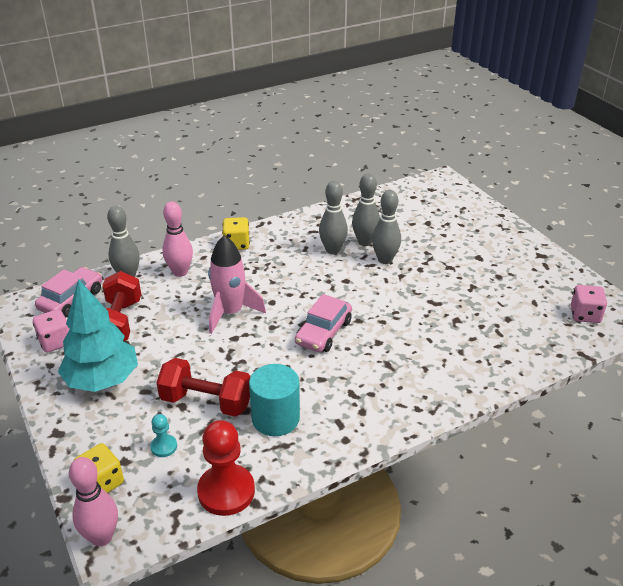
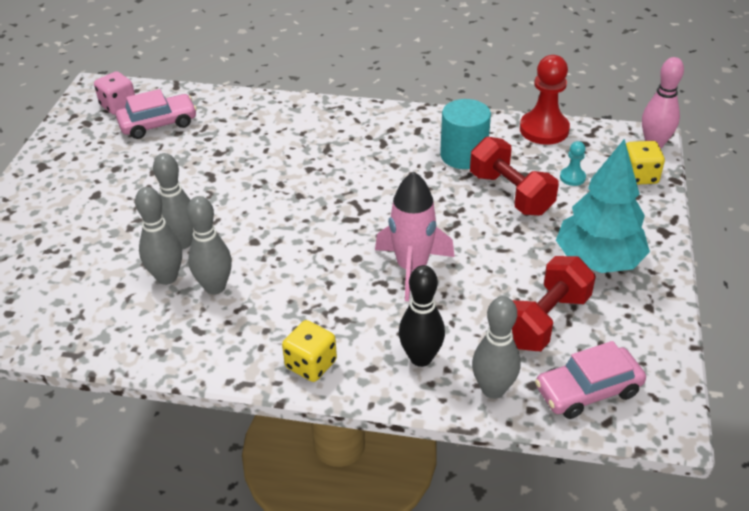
camera: 140 degrees left, 5 degrees up
(55, 342) = (632, 334): pink dice -> none
(180, 272) = (421, 358): pink bowling pin -> black bowling pin
(323, 332) = (345, 200): pink car -> pink car (158, 124)

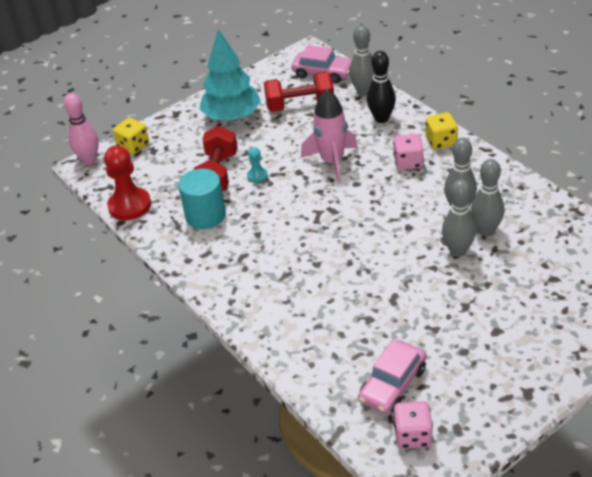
camera: 135 degrees left, 0 degrees up
(158, 124) = (392, 384): pink car -> pink car turned 75 degrees counterclockwise
(324, 313) = (408, 162): none -> pink dice
(572, 177) = (169, 165): turquoise pawn -> turquoise pawn (257, 176)

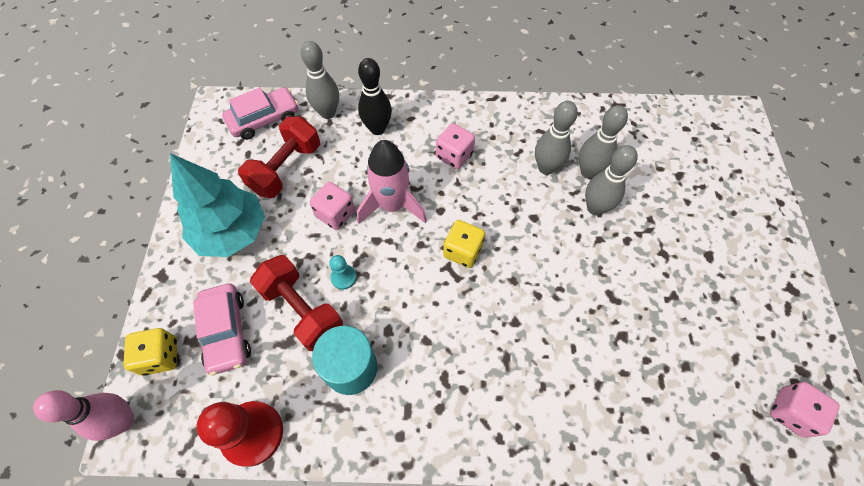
camera: 55 degrees left, 20 degrees up
(295, 144) = (335, 214): none -> pink dice
(392, 384) = (719, 380): pink car -> pink car (226, 332)
(441, 141) = (452, 115): yellow dice -> yellow dice (462, 251)

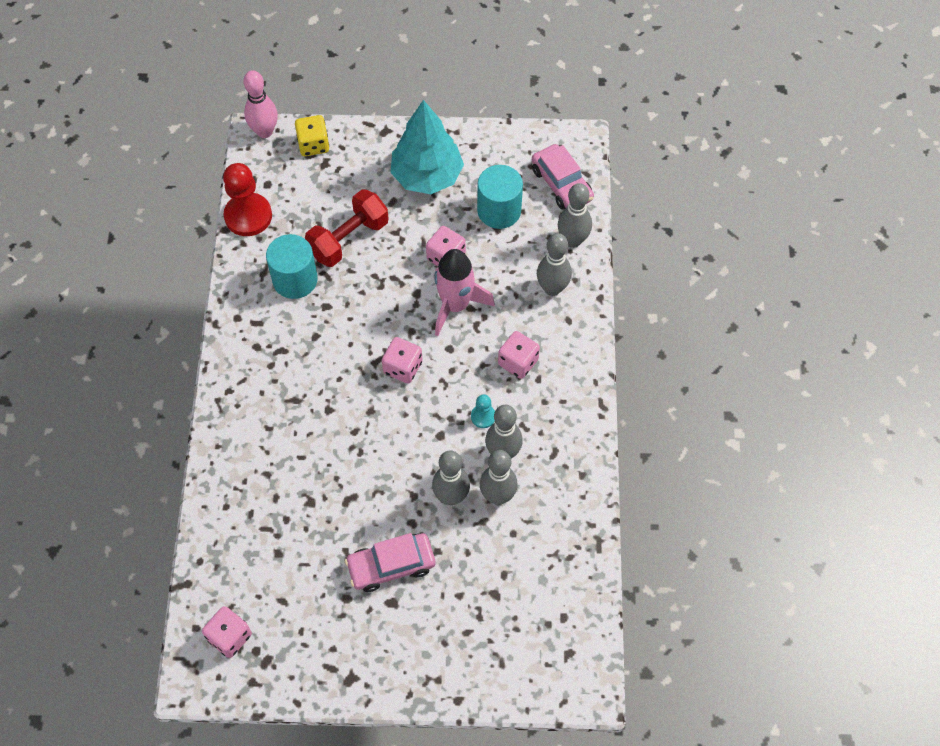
camera: 90 degrees right, 0 degrees up
(226, 332) = (331, 186): pink car -> pink car (391, 565)
(286, 168) = (499, 210): red dumbbell -> turquoise cylinder
(343, 277) = (378, 268): turquoise pawn -> turquoise pawn (483, 416)
(377, 129) = (552, 288): black bowling pin -> grey bowling pin
(462, 251) = (403, 367): yellow dice -> pink dice

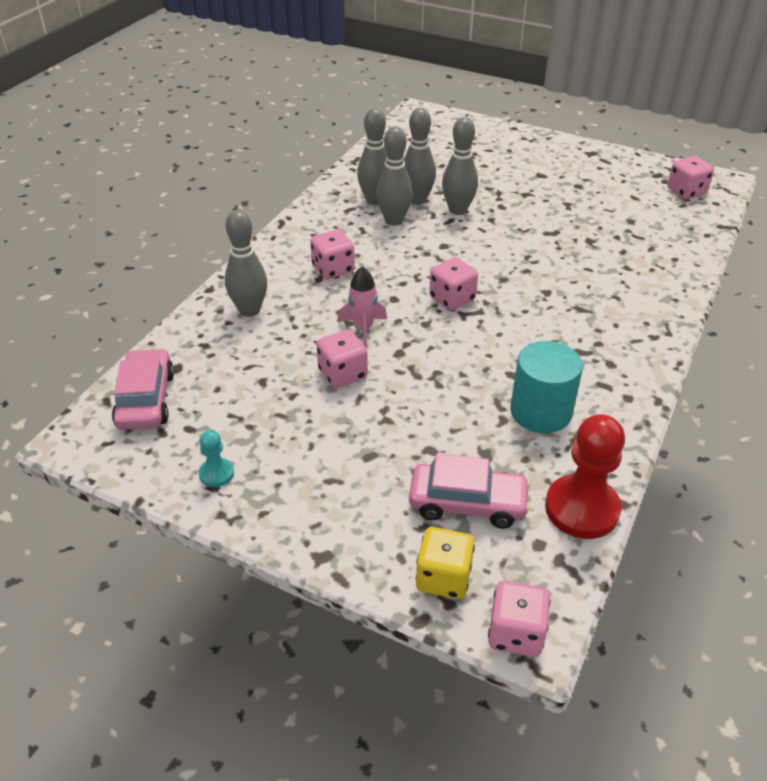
camera: 155 degrees left, 20 degrees down
(264, 131) = (516, 633): pink bowling pin -> pink dice
(348, 239) = (451, 432): red dumbbell -> none
(391, 565) = (532, 190): pink car -> pink car (467, 503)
(427, 176) = (303, 470): turquoise tree -> none
(455, 305) = (363, 329): pink rocket -> pink rocket, size x0.61
(483, 416) = (395, 245): turquoise pawn -> turquoise pawn (216, 473)
(499, 210) = (244, 398): turquoise cylinder -> none
(572, 240) = (189, 342): grey bowling pin -> grey bowling pin (375, 200)

